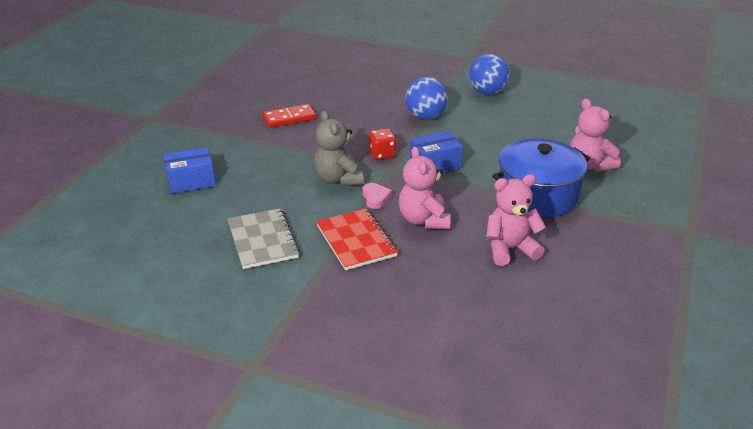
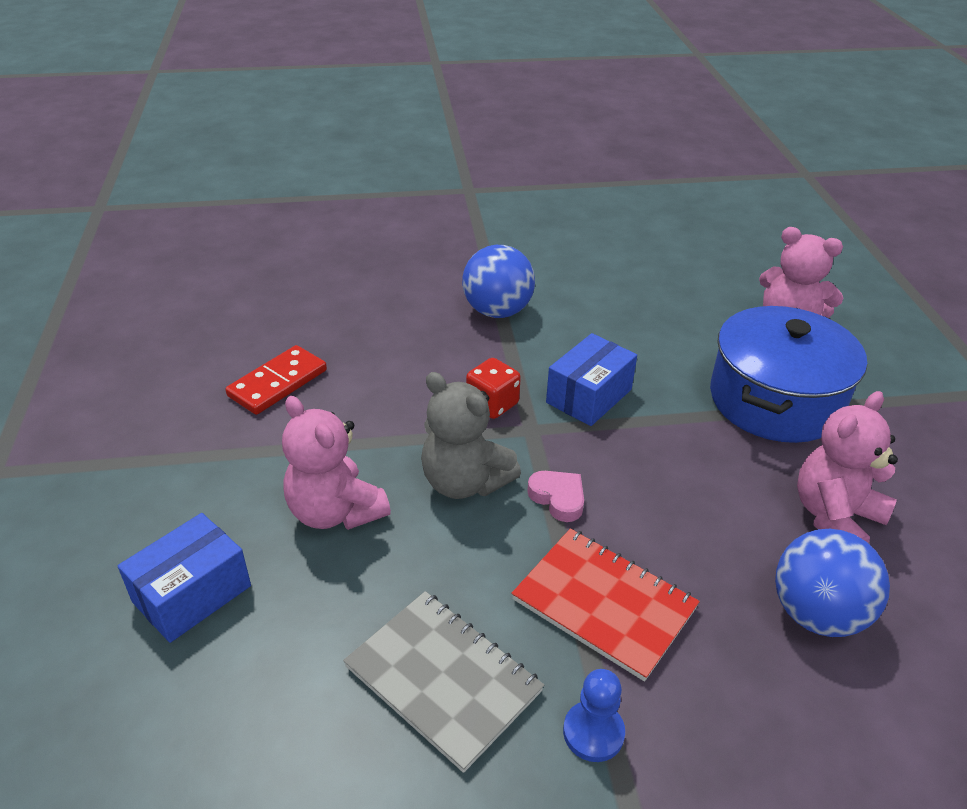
camera: 30 degrees left, 5 degrees up
(306, 277) = (593, 732): none -> blue pawn
(423, 220) = (668, 512): pink teddy bear -> pink teddy bear (335, 511)
(487, 92) = (547, 243): blue ball -> blue ball (817, 614)

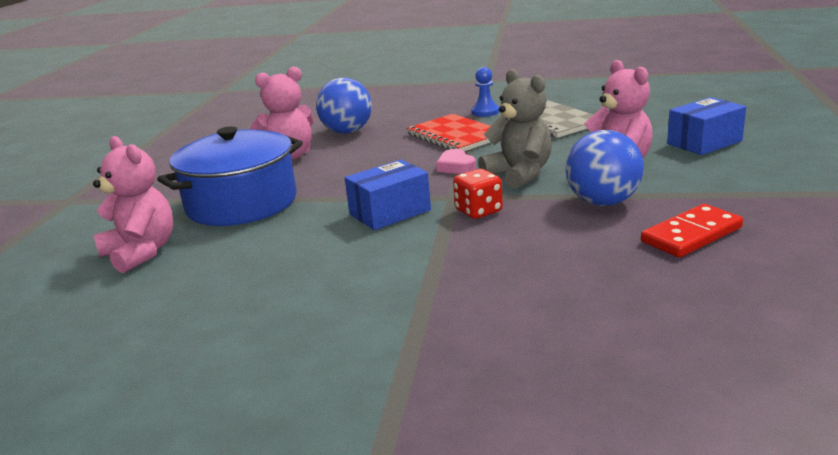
camera: 160 degrees left, 15 degrees down
(497, 311) = (432, 286): blue ball -> blue ball (603, 202)

